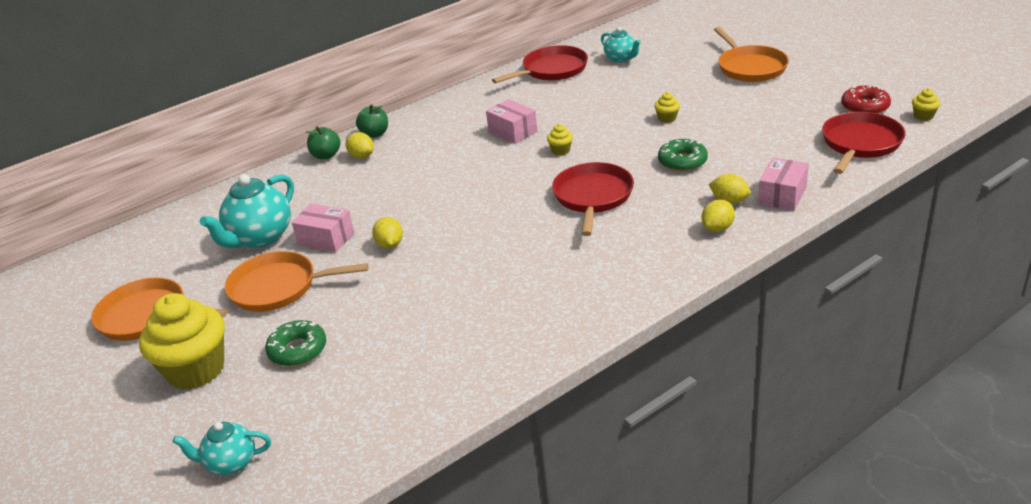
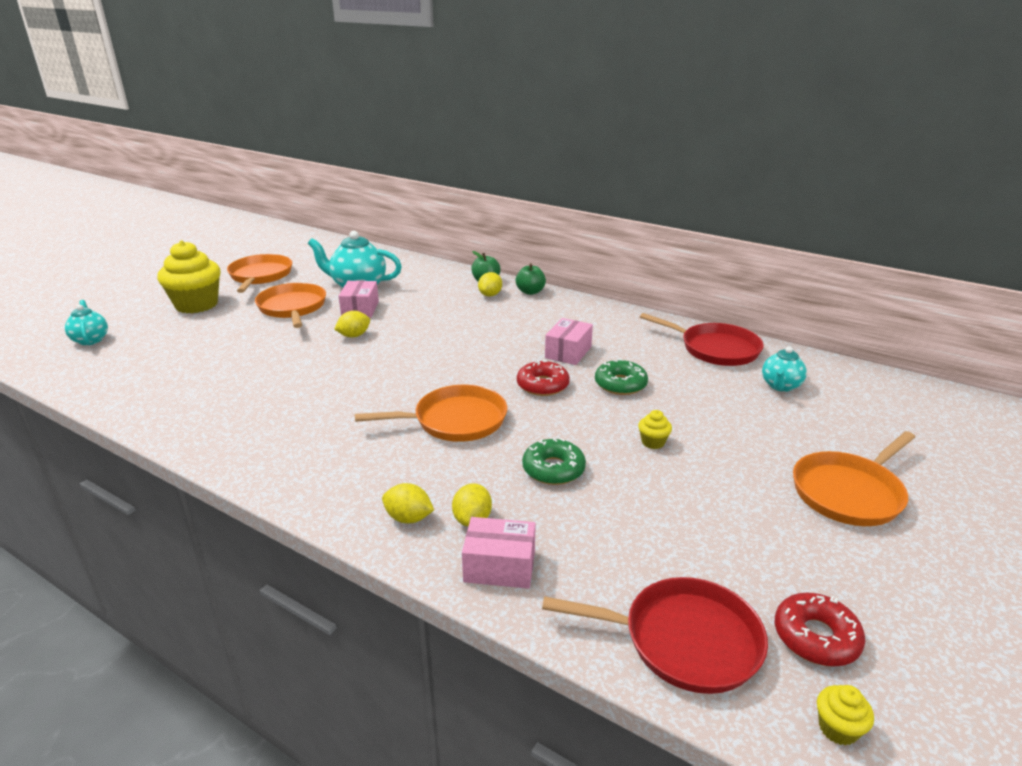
camera: 65 degrees right, 5 degrees down
(298, 350) = (212, 332): green donut -> green donut (620, 384)
(560, 150) = (542, 385): yellow cupcake -> red donut
(592, 197) = (455, 420): red pan -> orange pan

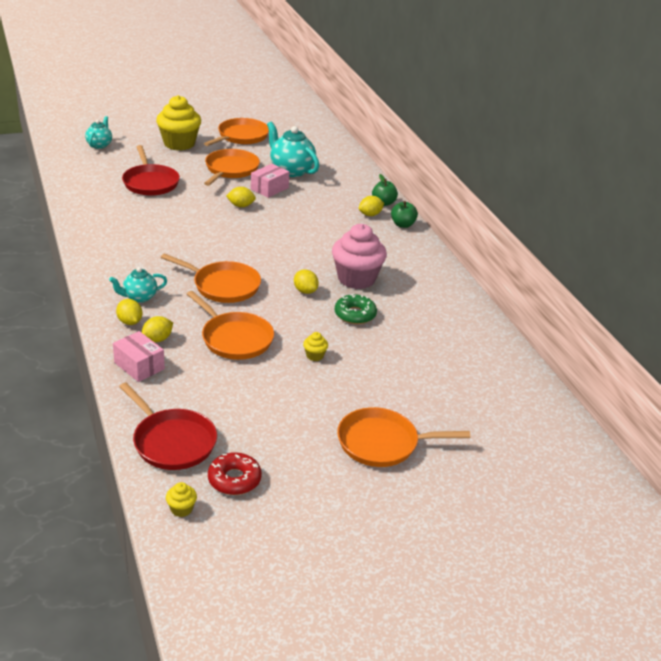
camera: 35 degrees right, 5 degrees up
(542, 385) = (305, 291): red donut -> yellow lemon
(553, 469) = (235, 339): green donut -> orange pan
(568, 352) = (356, 279): pink box -> pink cupcake
(716, 349) = (465, 326): red pan -> red pan (150, 183)
(780, 386) = (463, 370): turquoise teapot -> turquoise teapot (139, 297)

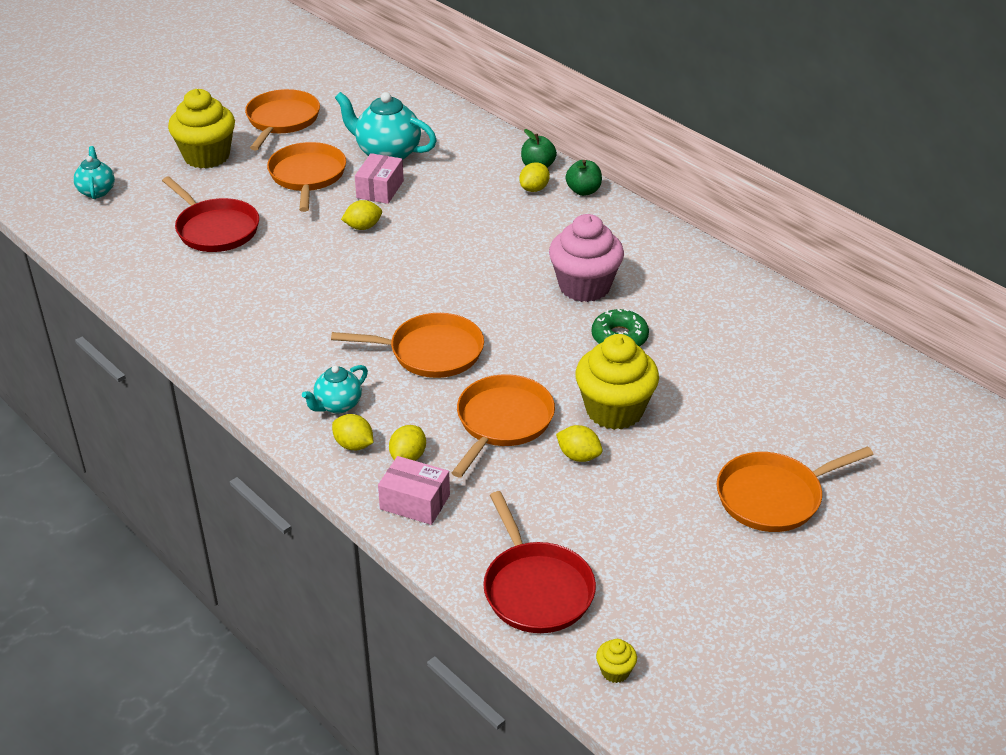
camera: 20 degrees left, 5 degrees up
(172, 442) = (536, 589): red pan -> red pan turned 45 degrees clockwise
(234, 479) = (646, 609): red donut -> none
(235, 339) = (502, 421): orange pan -> orange pan turned 90 degrees counterclockwise
(305, 291) = (536, 325): yellow lemon -> yellow lemon (578, 456)
(314, 356) = (614, 410): yellow cupcake -> yellow cupcake, size x2.45

